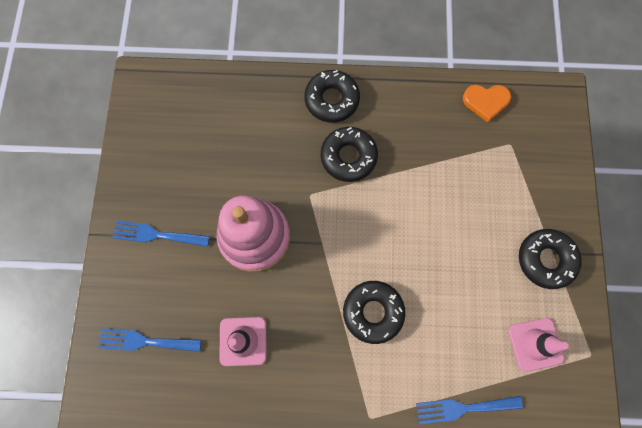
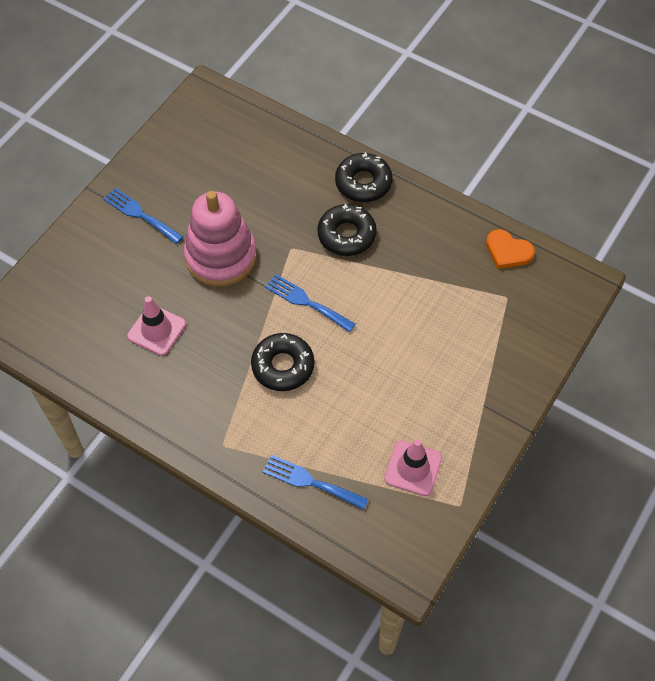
camera: 30 degrees right, 15 degrees down
(145, 341) = (77, 288): blue fork -> blue fork (306, 302)
(545, 260) = (472, 407): black donut -> none

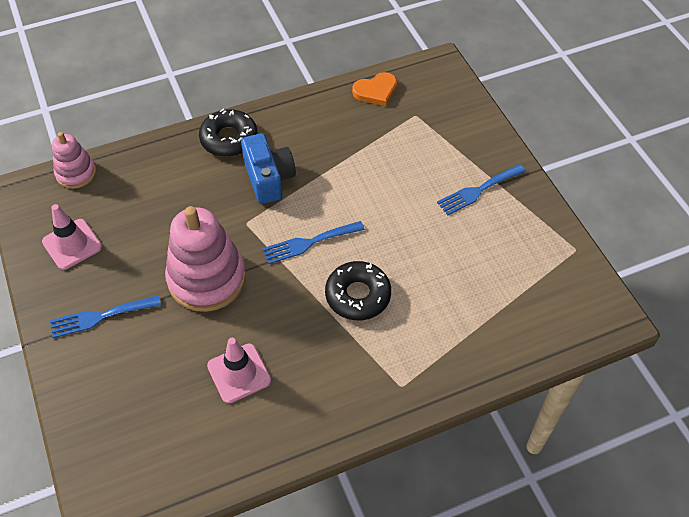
camera: 55 degrees left, 5 degrees down
(248, 111) = (76, 173): none -> pink stacking toy
(310, 482) = (485, 339): blue fork -> blue fork (478, 191)
(346, 235) = (268, 178): black donut -> blue camera
(413, 468) = (522, 260): pink traffic cone -> pink traffic cone (72, 244)

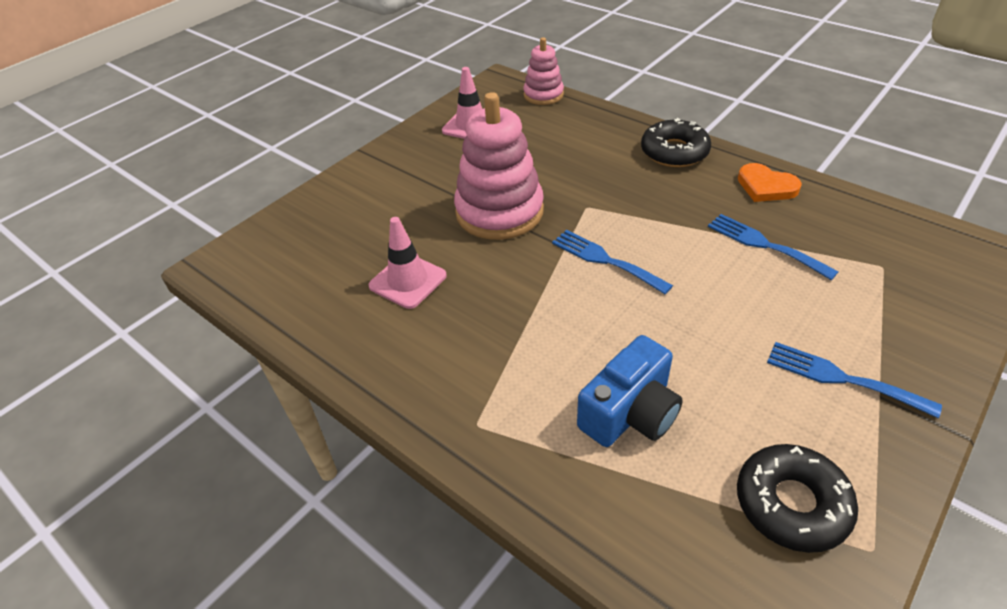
camera: 65 degrees right, 10 degrees down
(100, 317) = (410, 172): blue fork -> blue fork (764, 244)
(268, 178) = (656, 197): blue camera -> blue camera (630, 413)
(358, 295) = (571, 329): black donut -> black donut (791, 504)
(376, 91) = (871, 219): orange heart -> orange heart (766, 186)

